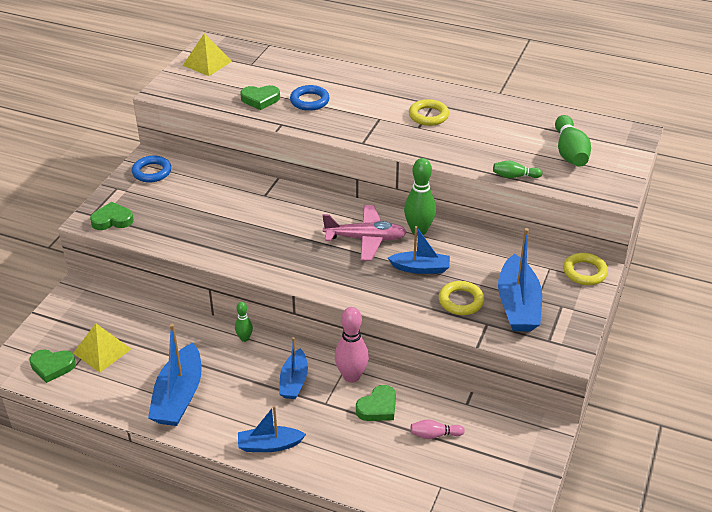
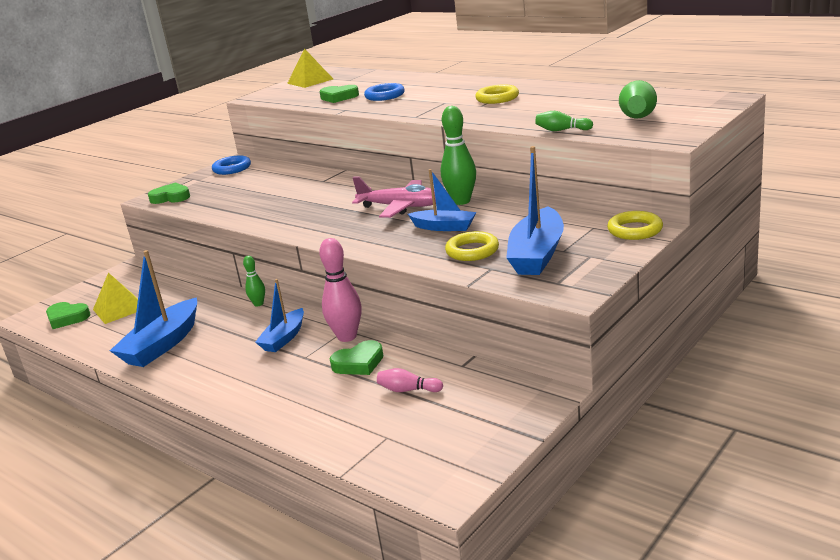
camera: 20 degrees right, 15 degrees down
(269, 445) = (222, 388): blue boat -> none

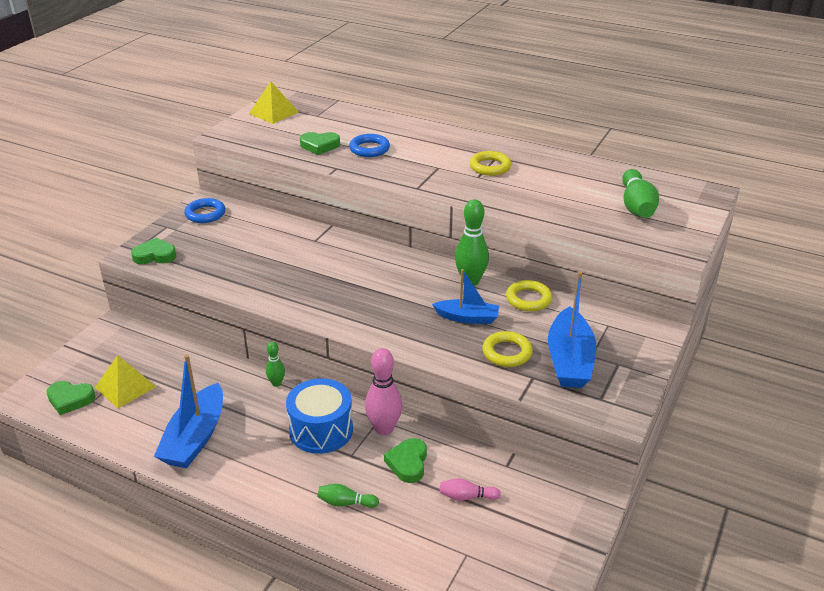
camera: 15 degrees left, 10 degrees up
(284, 338) = (321, 430): blue boat -> blue drum
(359, 363) = (408, 463): green heart -> green heart turned 135 degrees clockwise
(400, 207) = (413, 286): pink plane -> none
(562, 130) = (574, 226): green bowling pin -> green bowling pin (345, 503)
(635, 230) = (646, 331): yellow ring -> yellow ring (528, 299)

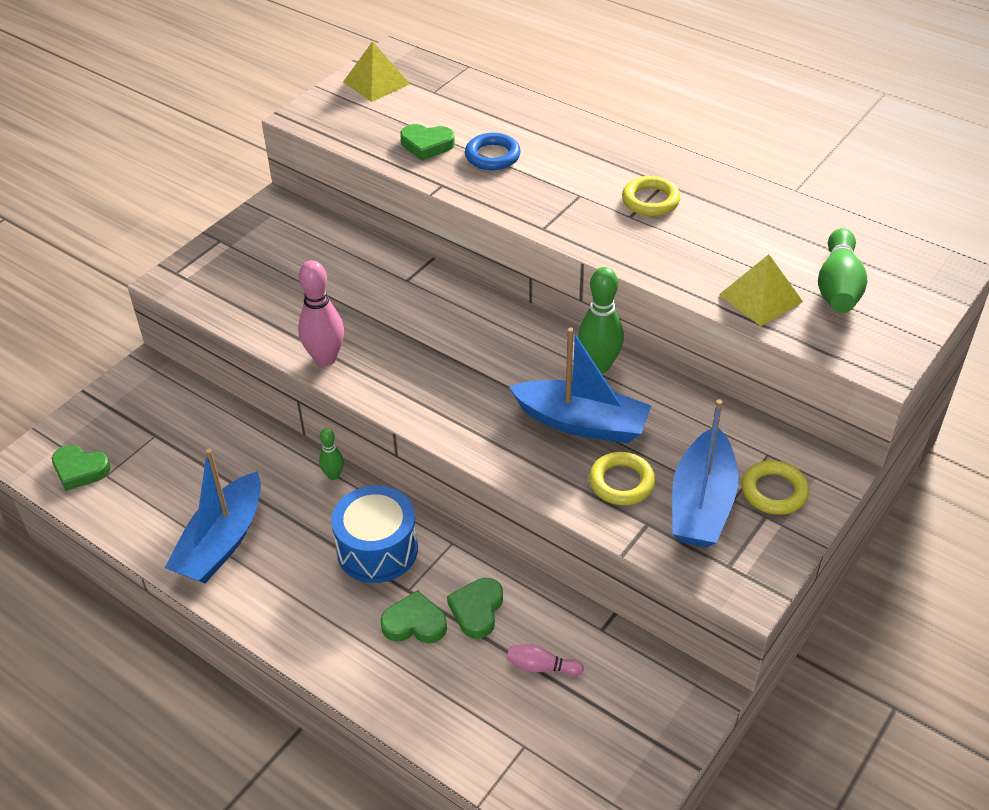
camera: 10 degrees right, 10 degrees up
(125, 387) = (148, 459): yellow pyramid -> yellow pyramid (760, 298)
(155, 255) = (198, 285): green heart -> green heart (414, 623)
(205, 214) = (272, 224): blue ring -> none
(345, 503) = (389, 656): green bowling pin -> none
(384, 429) = (456, 557): pink bowling pin -> pink bowling pin (325, 358)
(467, 318) = (581, 423): blue boat -> blue boat, size x1.60
(528, 299) = (670, 402): yellow ring -> yellow ring (774, 491)

